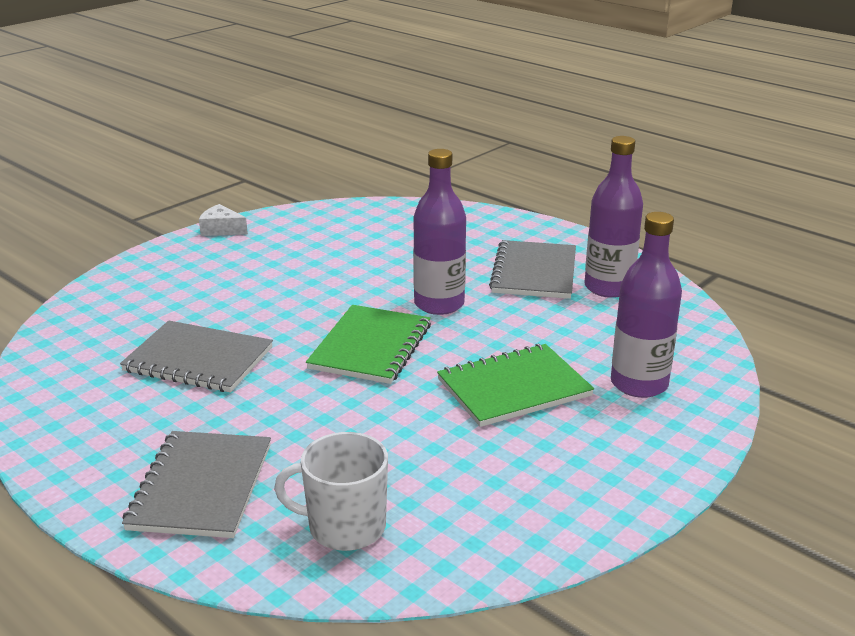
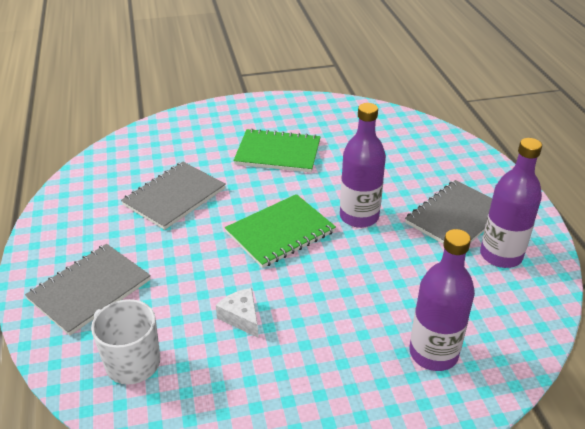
camera: 35 degrees right, 10 degrees up
(198, 360) = (174, 197): grey notebook -> grey notebook turned 75 degrees clockwise
(221, 229) = (281, 101): white cheese -> white cheese (241, 317)
(514, 388) = (339, 311): green notebook -> green notebook (278, 153)

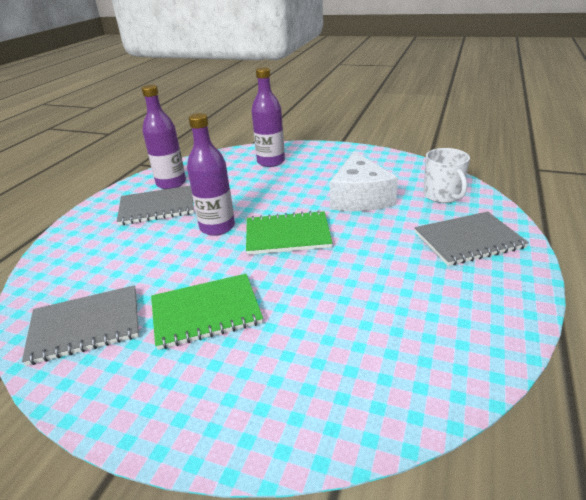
camera: 145 degrees left, 5 degrees down
(174, 197) = (358, 298): grey notebook -> grey notebook (86, 326)
(241, 317) = (360, 197): white cheese -> white cheese, size x2.15
(278, 153) = (206, 312): green notebook -> green notebook turned 60 degrees counterclockwise

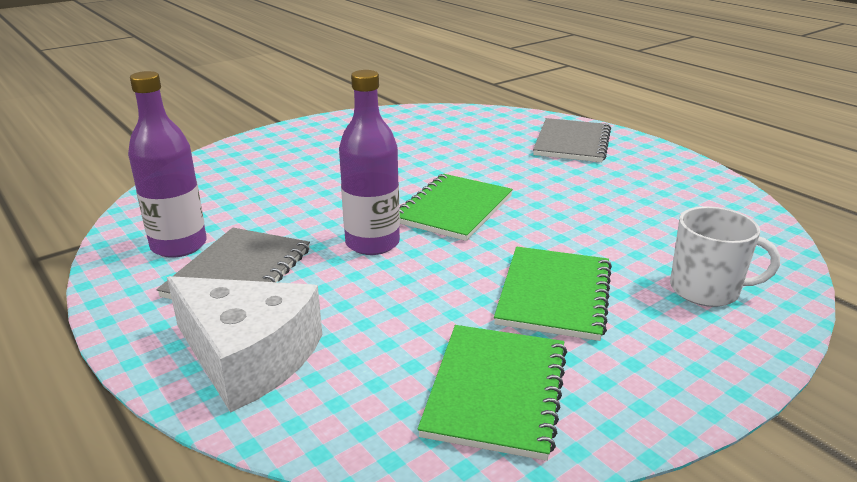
camera: 60 degrees left, 5 degrees down
(86, 326) = (496, 391): grey notebook -> green notebook
(271, 162) = (255, 168): purple bottle -> none
(360, 197) = (431, 154): white cheese -> white cheese (248, 357)
(442, 195) = (485, 124): white mug -> white mug (706, 290)

